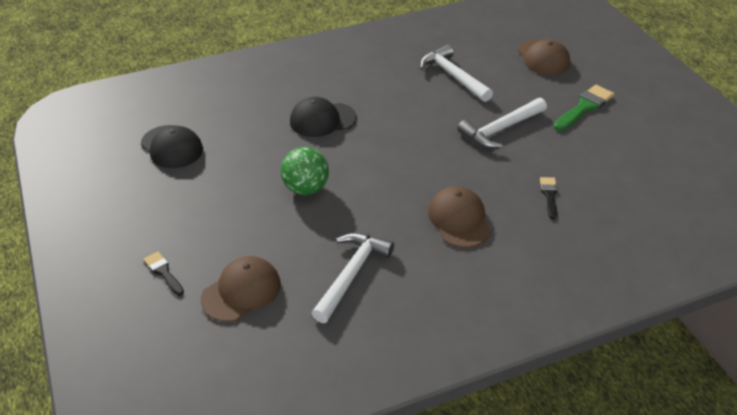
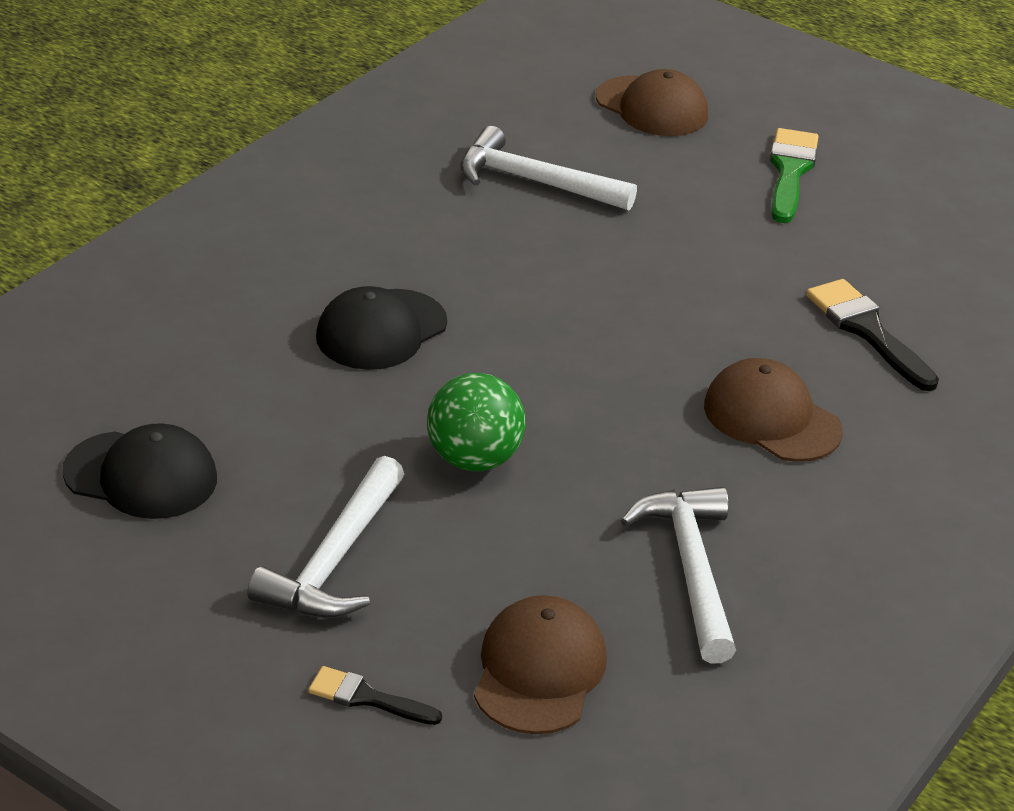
camera: 35 degrees left, 5 degrees down
(500, 129) = (697, 249): white hammer -> white hammer (334, 560)
(549, 195) = (867, 330): black brush -> black brush, size x1.67

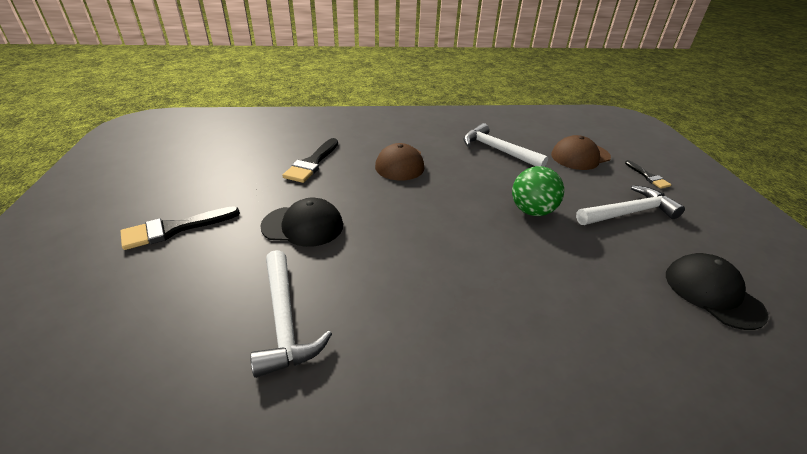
camera: 130 degrees left, 0 degrees up
(381, 330) = (508, 288): black cap -> black cap (303, 226)
(652, 107) = (113, 322): brown cap -> none
(690, 569) = (497, 150): white hammer -> white hammer turned 90 degrees clockwise
(790, 171) = (174, 229): green brush -> black brush

